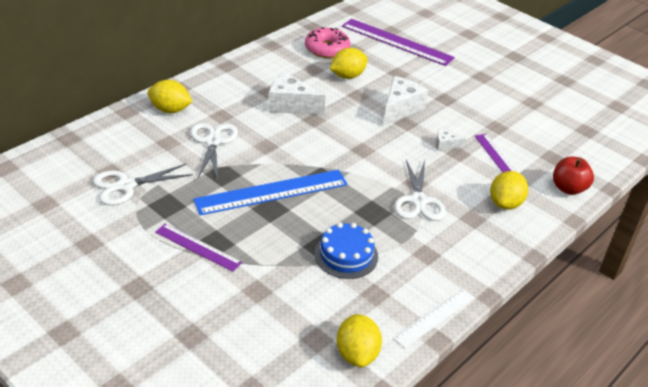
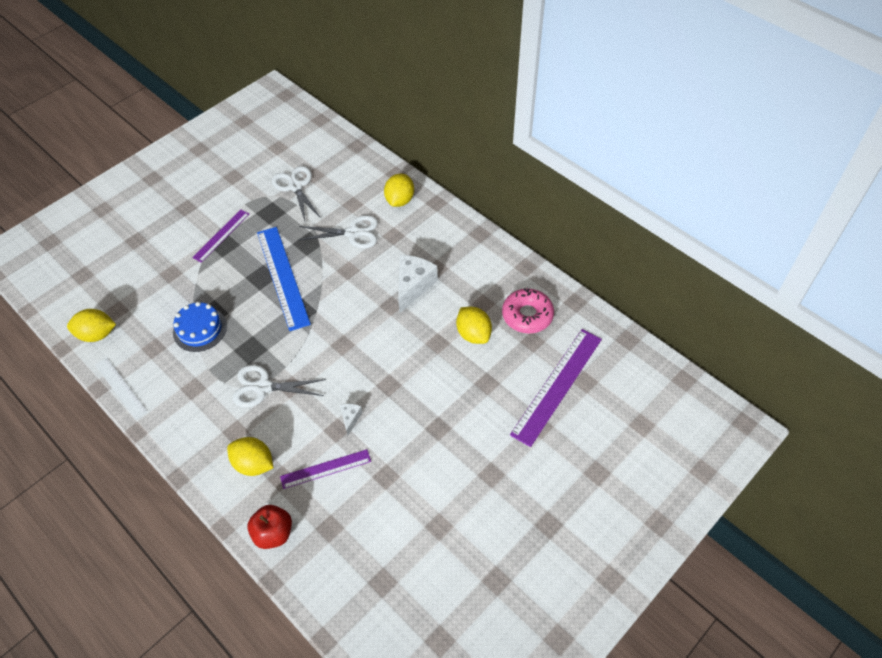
camera: 95 degrees right, 15 degrees up
(400, 109) = (414, 381): white cheese -> none

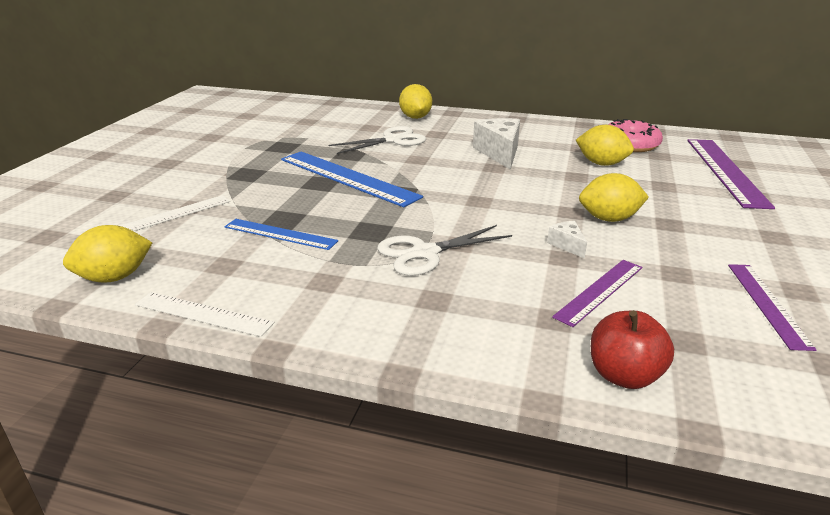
camera: 30 degrees left, 25 degrees down
(155, 279) = (173, 215): none -> white ruler
(200, 329) = (280, 234): blue cake -> blue ruler
(221, 235) = (236, 170): purple ruler -> purple ruler (767, 304)
(254, 464) = (500, 319): yellow lemon -> yellow lemon (609, 219)
(295, 186) = (294, 129): white scissors -> none

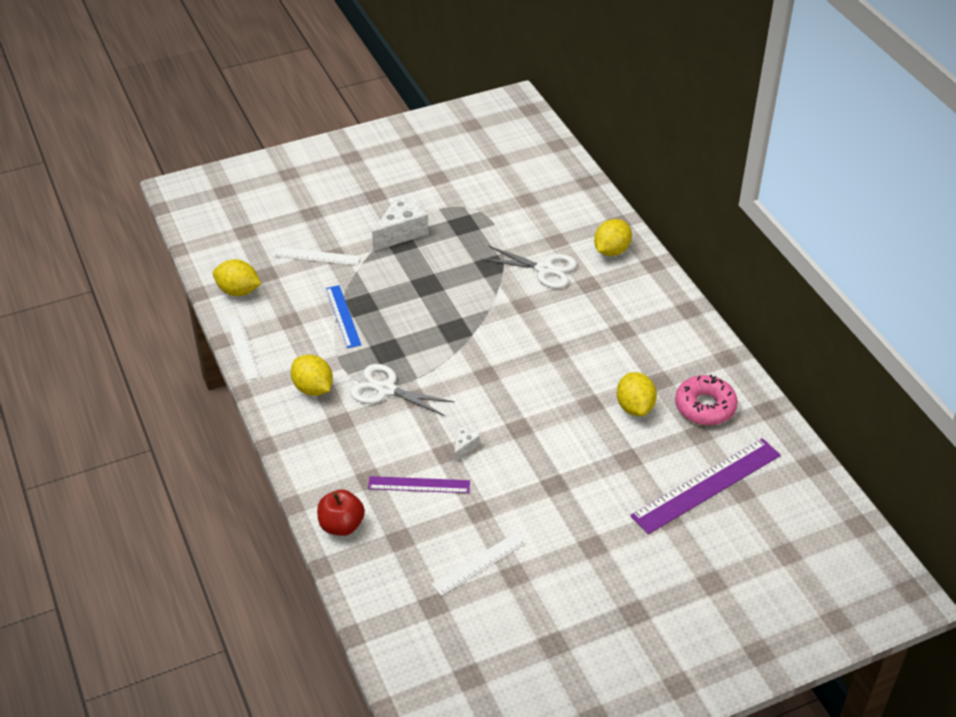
camera: 50 degrees right, 15 degrees up
(347, 177) = (450, 291): blue ruler -> none
(499, 153) = (589, 340): white cheese -> white cheese (401, 232)
(609, 219) = (528, 451): yellow lemon -> yellow lemon (313, 388)
(767, 304) = (479, 563): purple ruler -> white ruler

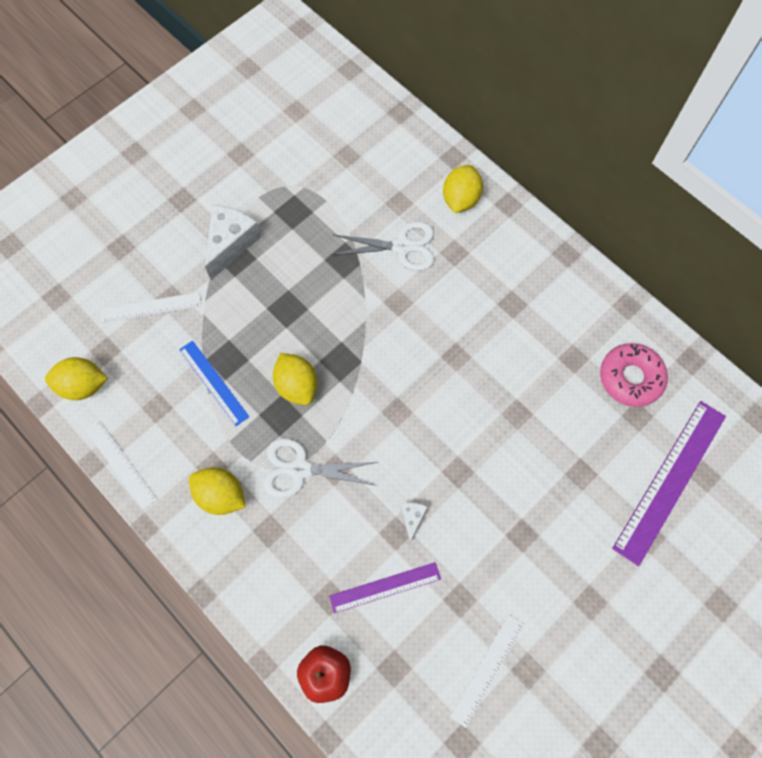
camera: 20 degrees left, 25 degrees up
(635, 407) = (562, 402): yellow lemon -> yellow lemon (297, 385)

